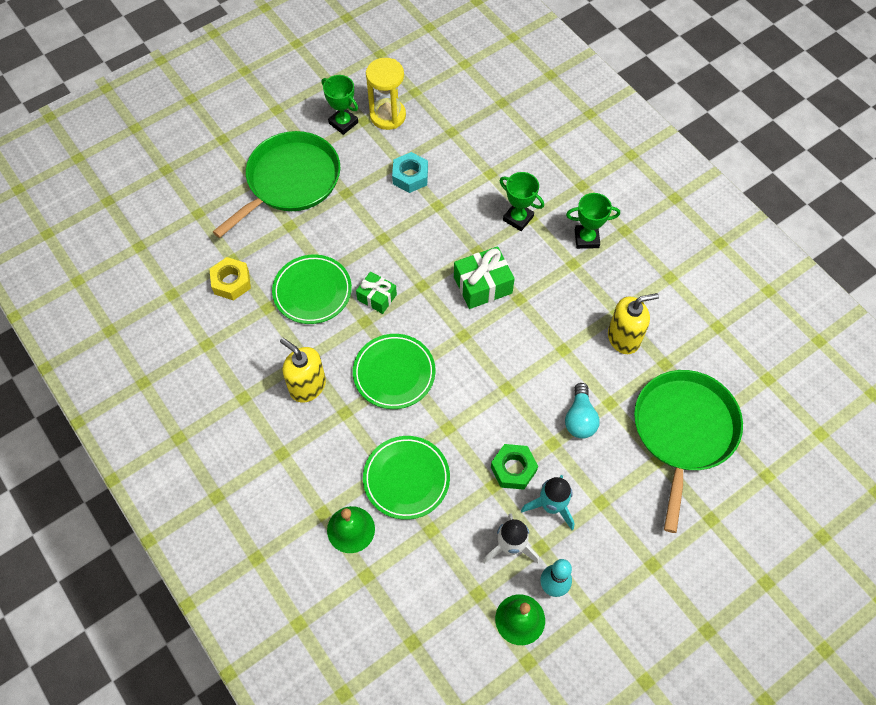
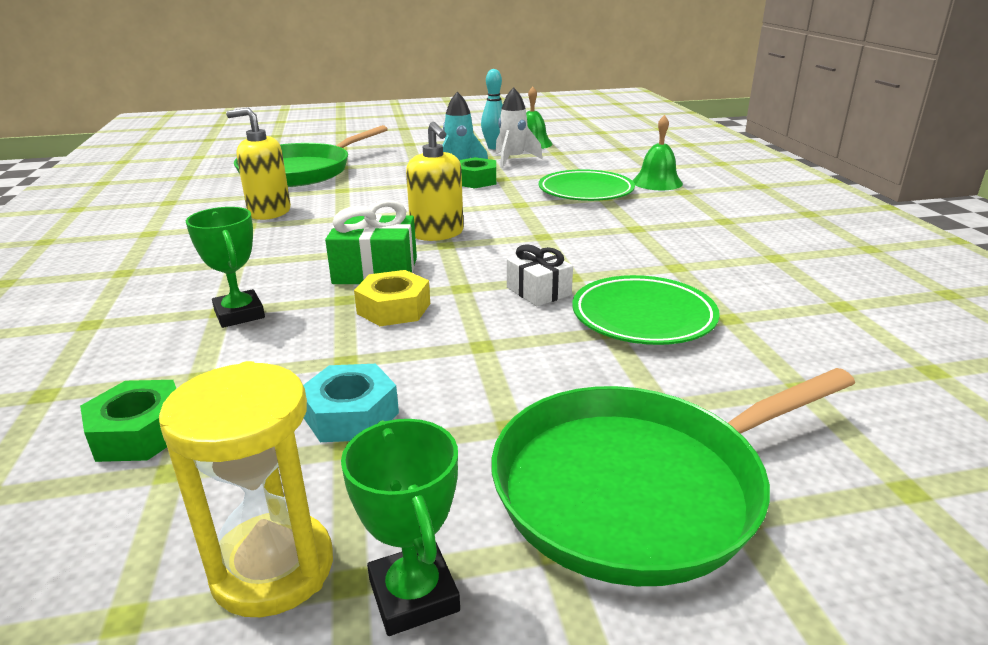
camera: 155 degrees left, 35 degrees down
(231, 282) = (801, 358): yellow nut -> yellow nut (394, 308)
(307, 386) = (679, 249): yellow soap dispenser -> yellow soap dispenser (437, 234)
(377, 297) = (538, 291): green gift -> white gift
(394, 373) = (557, 238): green plate -> none
(480, 141) = (140, 432): none -> green nut
(580, 418) = (382, 188): turquoise light bulb -> none
(586, 239) = (182, 276): green trophy -> none

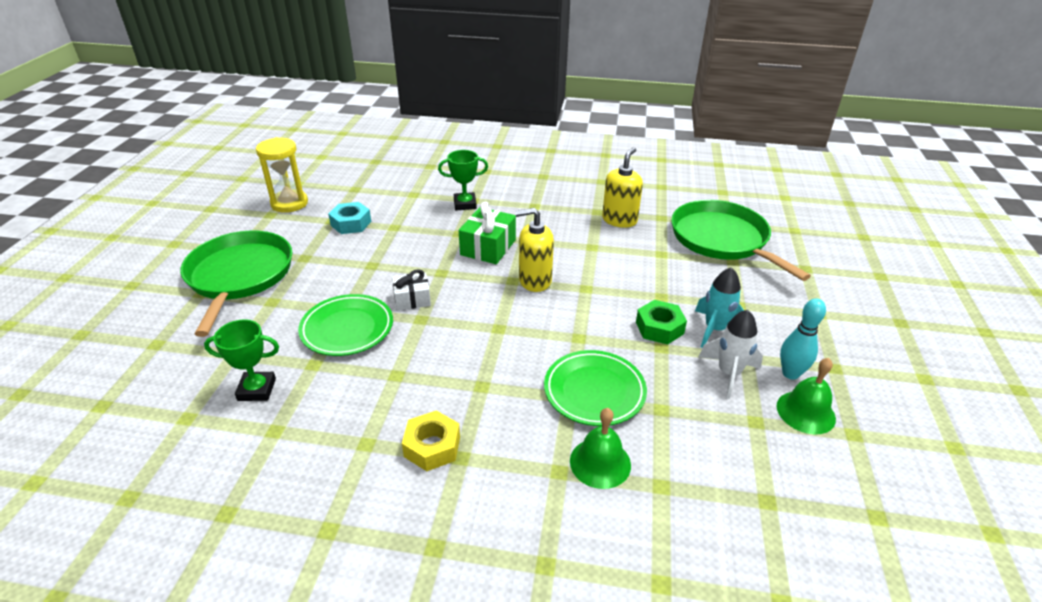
camera: 110 degrees right, 10 degrees up
(140, 432) = (384, 183): green nut -> none
(394, 308) = (434, 246): yellow nut -> yellow nut (432, 446)
(413, 595) = (252, 223): green trophy -> green trophy (257, 389)

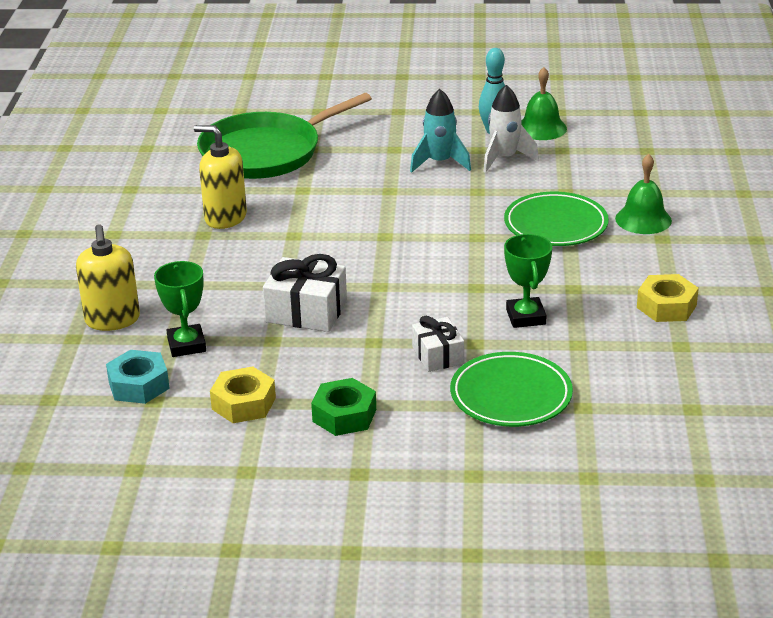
camera: 95 degrees left, 5 degrees down
(239, 276) = (421, 527): green pan -> none
(257, 389) = (640, 439): green trophy -> green trophy (526, 317)
(289, 203) = (190, 536): yellow hourglass -> none
(351, 223) = (254, 448): turquoise nut -> turquoise nut (139, 385)
(395, 221) = (243, 403): none -> yellow nut
(488, 247) = (306, 311): green gift -> white gift
(534, 280) = (377, 270): yellow soap dispenser -> yellow soap dispenser (112, 320)
(659, 328) = (446, 192): green nut -> green nut (344, 415)

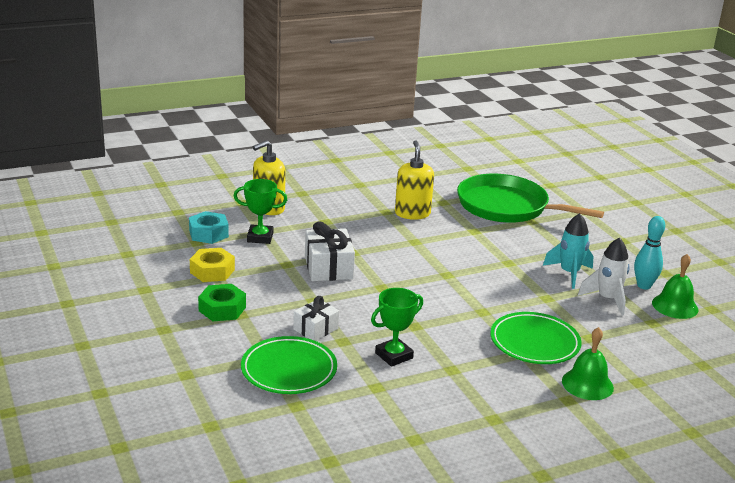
camera: 60 degrees right, 5 degrees down
(186, 345) = (260, 237): green trophy -> green trophy turned 45 degrees clockwise
(666, 306) = (466, 421): yellow nut -> none

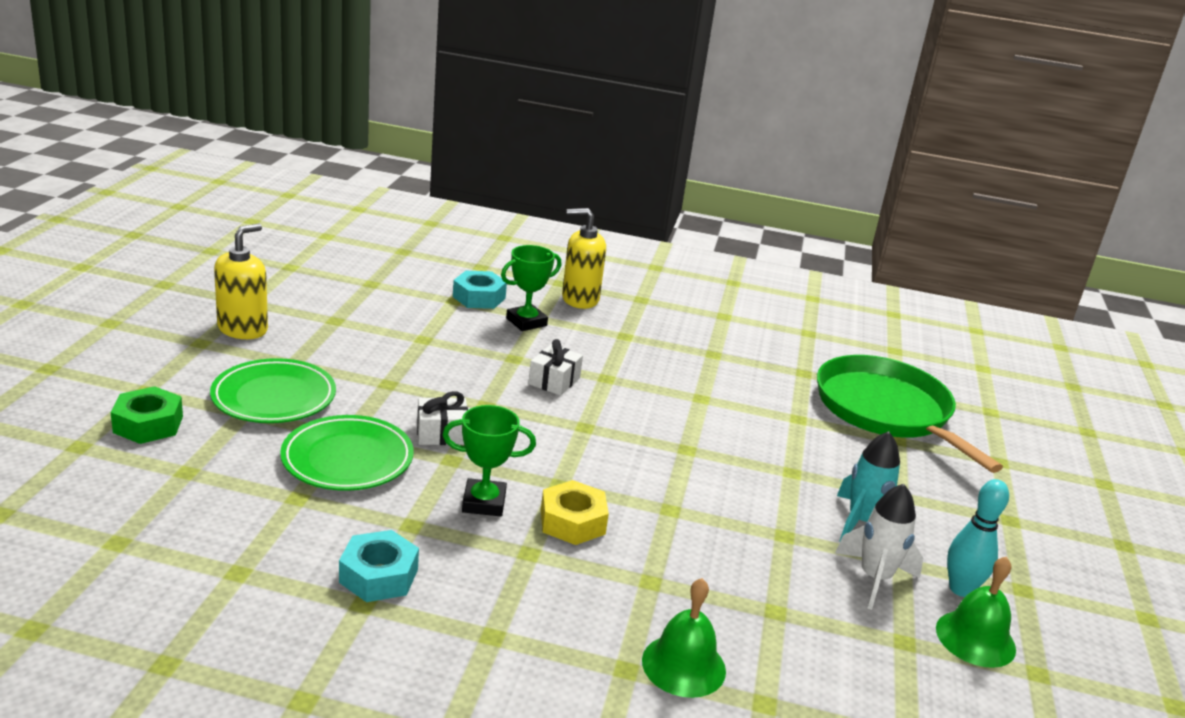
camera: 35 degrees right, 0 degrees up
(212, 271) = (426, 332): yellow nut -> yellow nut (572, 522)
(222, 309) = (378, 370): green nut -> green nut (148, 424)
(260, 237) = (526, 322): green trophy -> green trophy turned 75 degrees counterclockwise
(328, 268) = (554, 381): white gift -> white gift, size x0.64
(401, 421) = (378, 576): none -> turquoise nut
(412, 213) = (744, 369): yellow soap dispenser -> yellow soap dispenser (243, 329)
(534, 343) = (685, 578): green plate -> green plate (274, 397)

